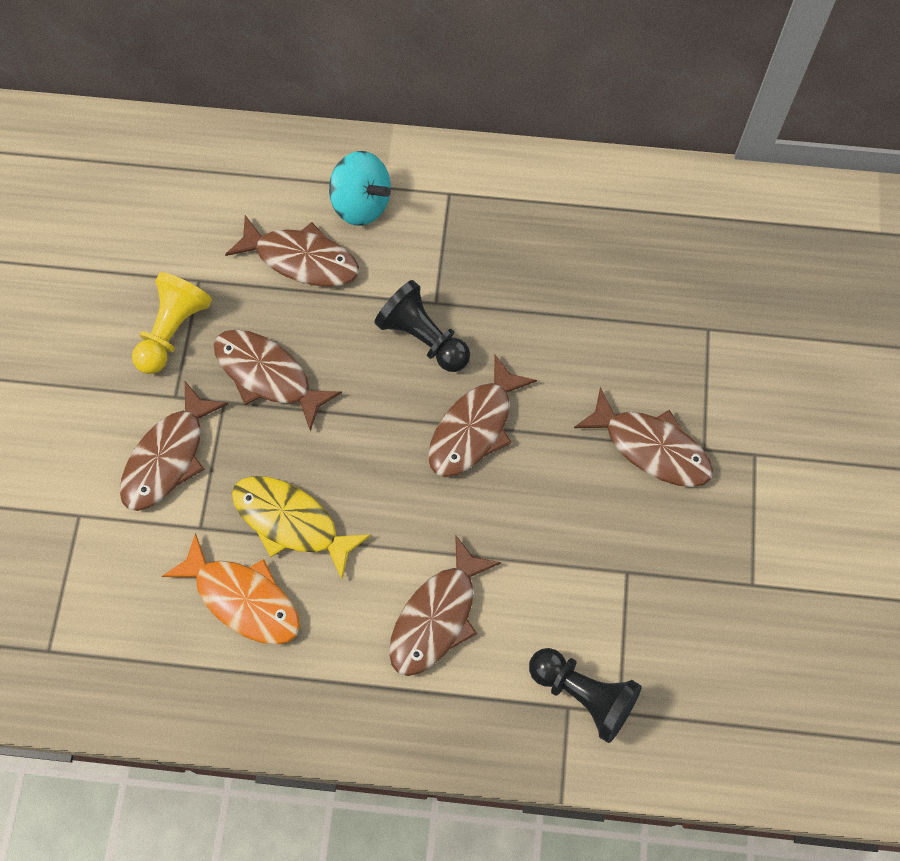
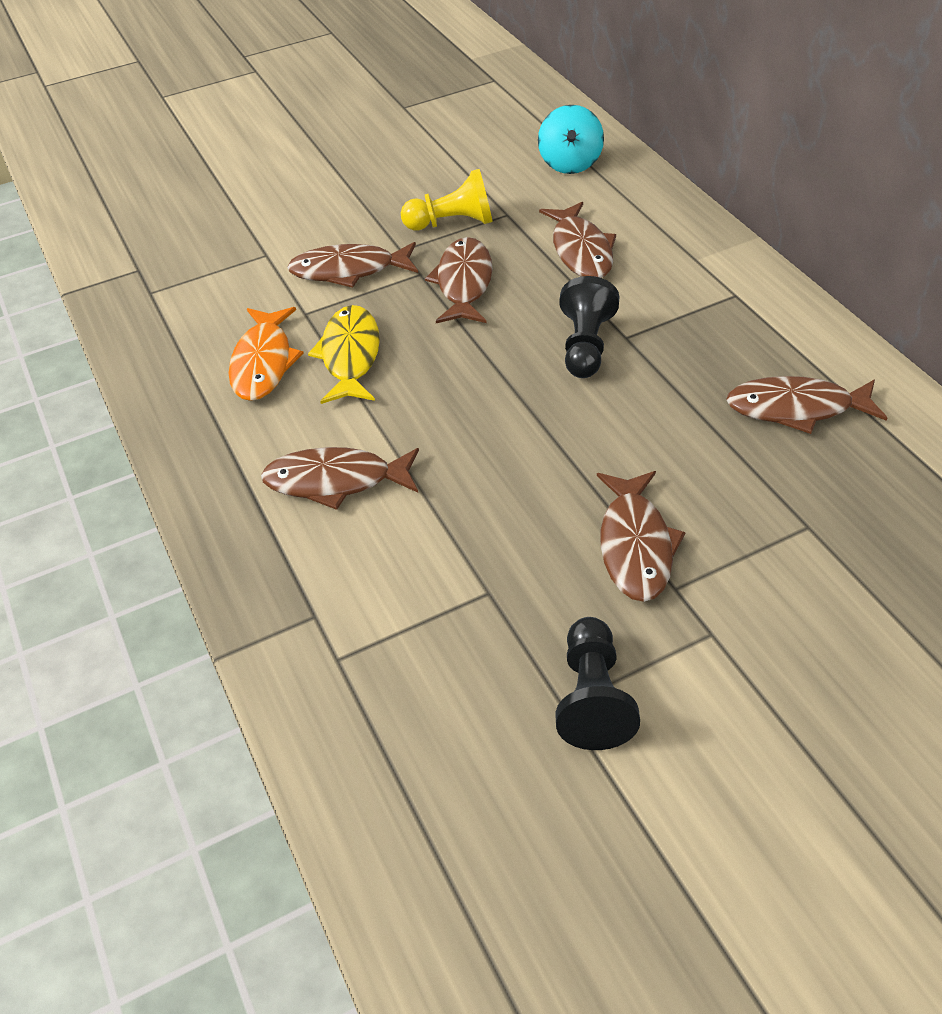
camera: 60 degrees right, 20 degrees down
(361, 204) = (666, 255): turquoise spinning top -> turquoise spinning top (570, 163)
(474, 427) = (534, 416): brown fish -> brown fish (796, 408)
(583, 695) = (335, 621): black pawn -> black pawn (592, 698)

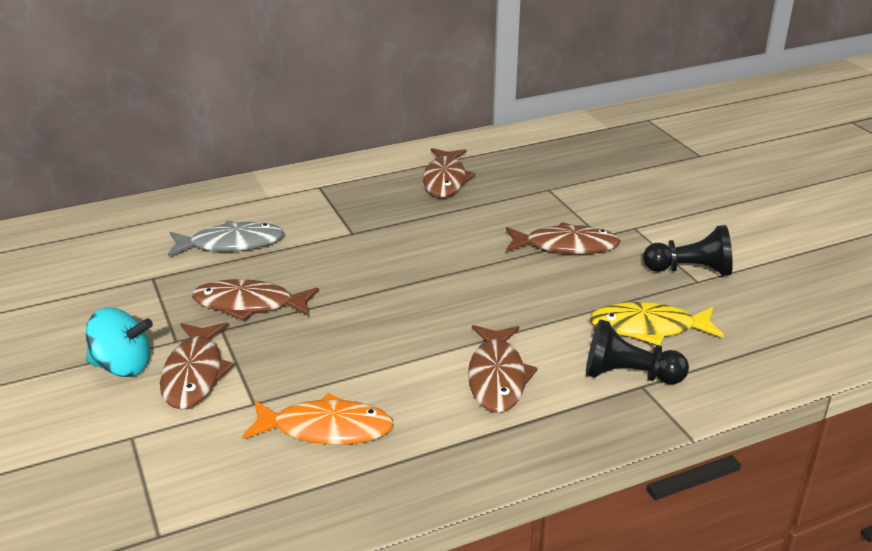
camera: 90 degrees left, 15 degrees down
(350, 356) = (332, 371): yellow fish -> yellow fish (648, 328)
(452, 223) = (148, 308): yellow pawn -> none
(570, 163) = (92, 240): turquoise spinning top -> turquoise spinning top (123, 366)
(581, 251) = (231, 244): brown fish -> grey fish
(585, 346) = (358, 250): black pawn -> black pawn (628, 375)

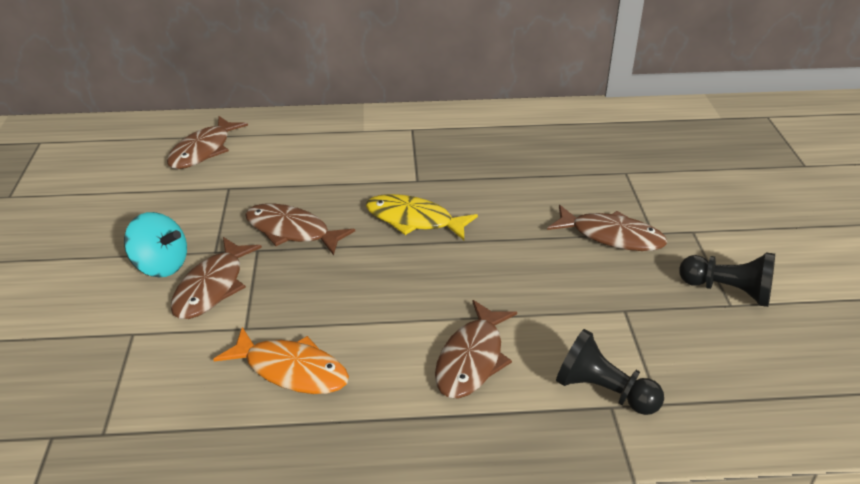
camera: 20 degrees right, 5 degrees up
(231, 244) = (308, 169): grey fish -> none
(445, 180) = (530, 144): brown fish -> brown fish (203, 150)
(648, 328) = (651, 344): yellow fish -> yellow fish (414, 220)

